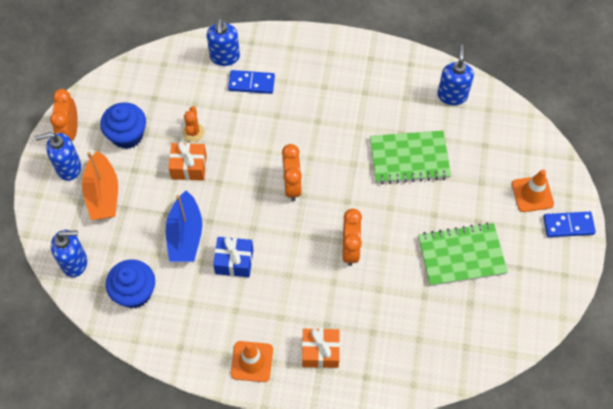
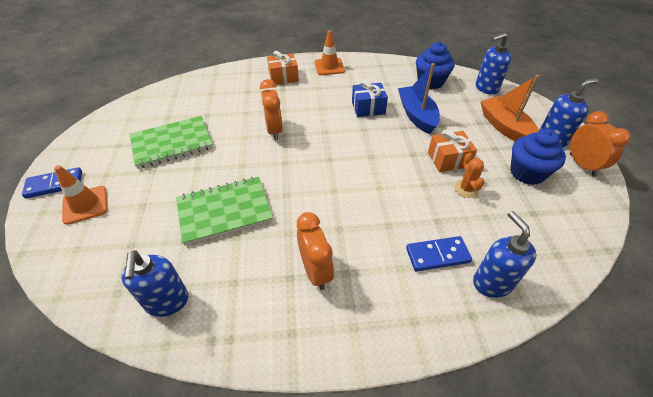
camera: 165 degrees right, 15 degrees down
(292, 186) = (343, 164): orange clock -> orange clock (315, 271)

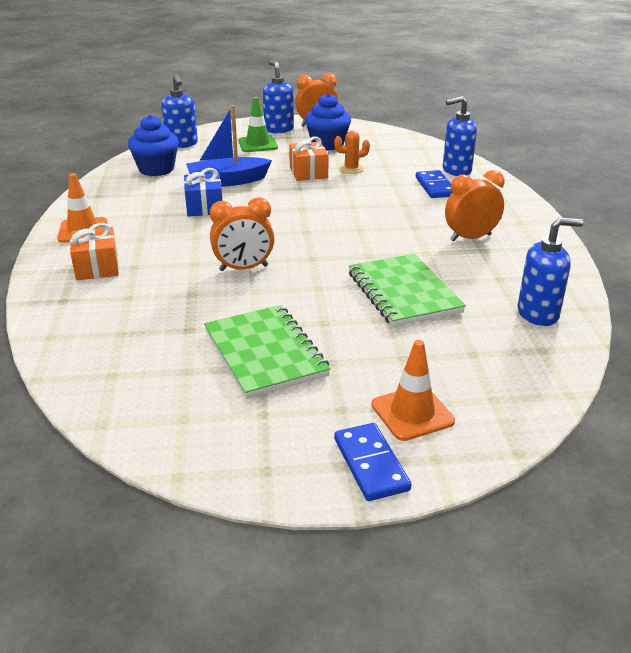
camera: 90 degrees left, 15 degrees down
(505, 127) = (258, 144): orange boat -> green traffic cone

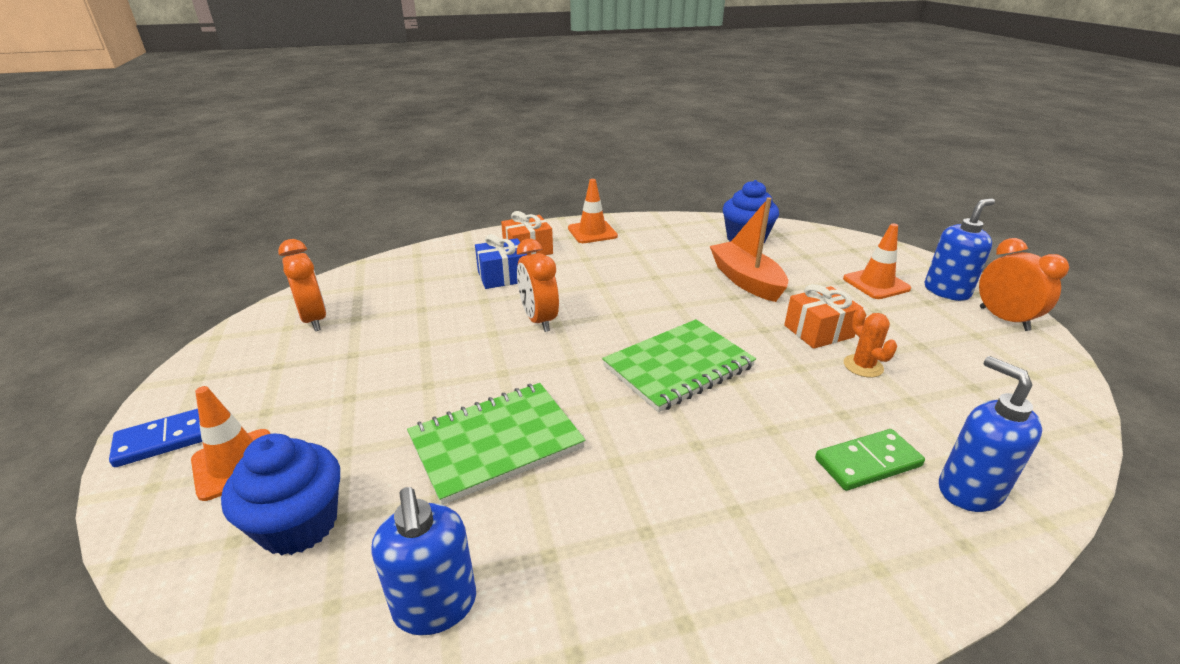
camera: 80 degrees right, 0 degrees up
(182, 144) = (826, 240): blue soap dispenser -> none
(204, 207) = (671, 277): blue gift -> blue gift (503, 276)
(227, 181) = (746, 280): blue boat -> orange boat
(258, 144) = (876, 284): green traffic cone -> orange traffic cone
(265, 353) = (374, 354): green notebook -> green notebook (678, 367)
(327, 144) = (936, 336): blue cupcake -> blue cupcake (299, 524)
(435, 187) = (868, 463): blue domino -> green domino
(470, 238) = (685, 514): orange clock -> orange clock (314, 319)

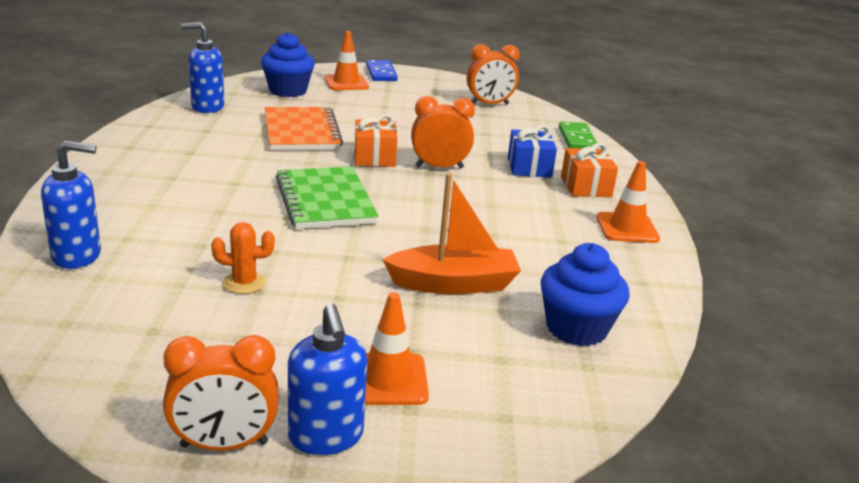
camera: 105 degrees right, 5 degrees down
(496, 443) = (301, 132): green notebook -> orange notebook
(818, 331) = (319, 285): orange gift -> orange gift (374, 157)
(868, 463) = (147, 231): green domino -> green domino (577, 139)

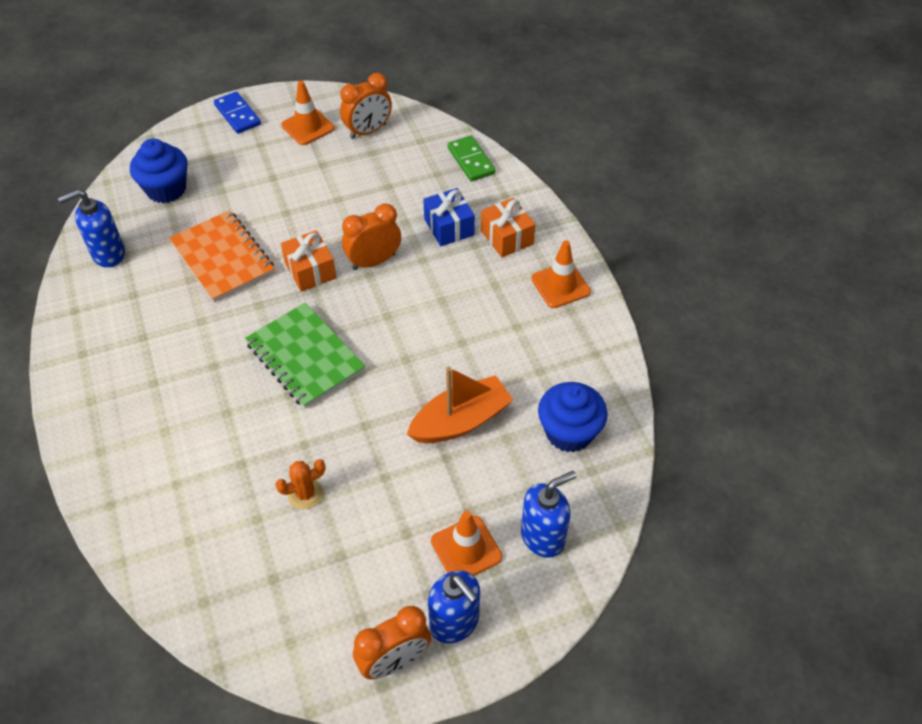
camera: 20 degrees left, 25 degrees up
(77, 256) = (153, 524): blue soap dispenser -> blue soap dispenser (543, 536)
(346, 83) = (214, 149): orange traffic cone -> orange traffic cone (308, 127)

